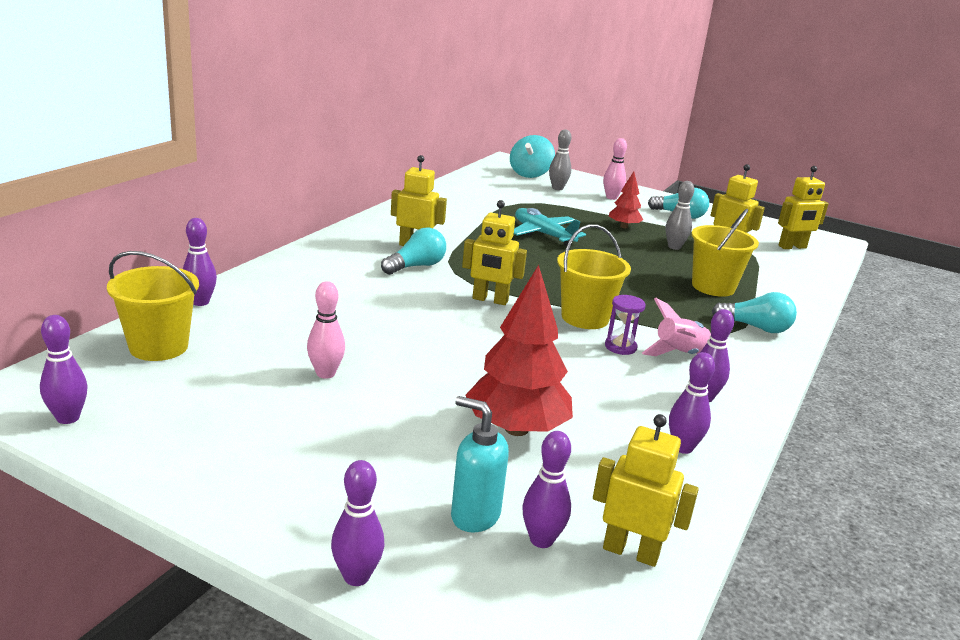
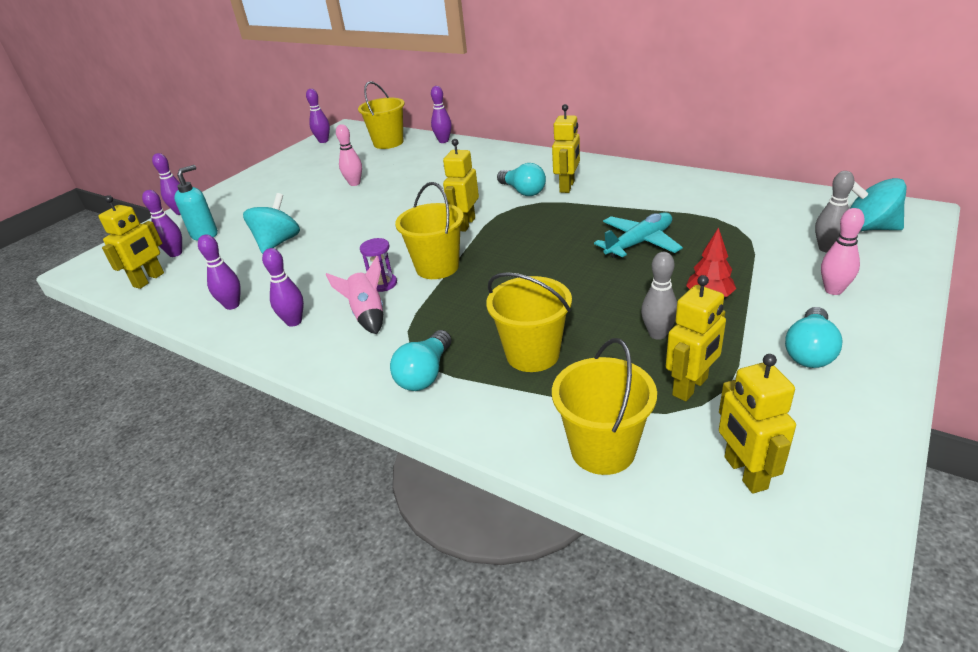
camera: 100 degrees right, 10 degrees up
(516, 429) = (278, 243): red tree -> turquoise spinning top
(798, 276) = (603, 449): none -> yellow bucket

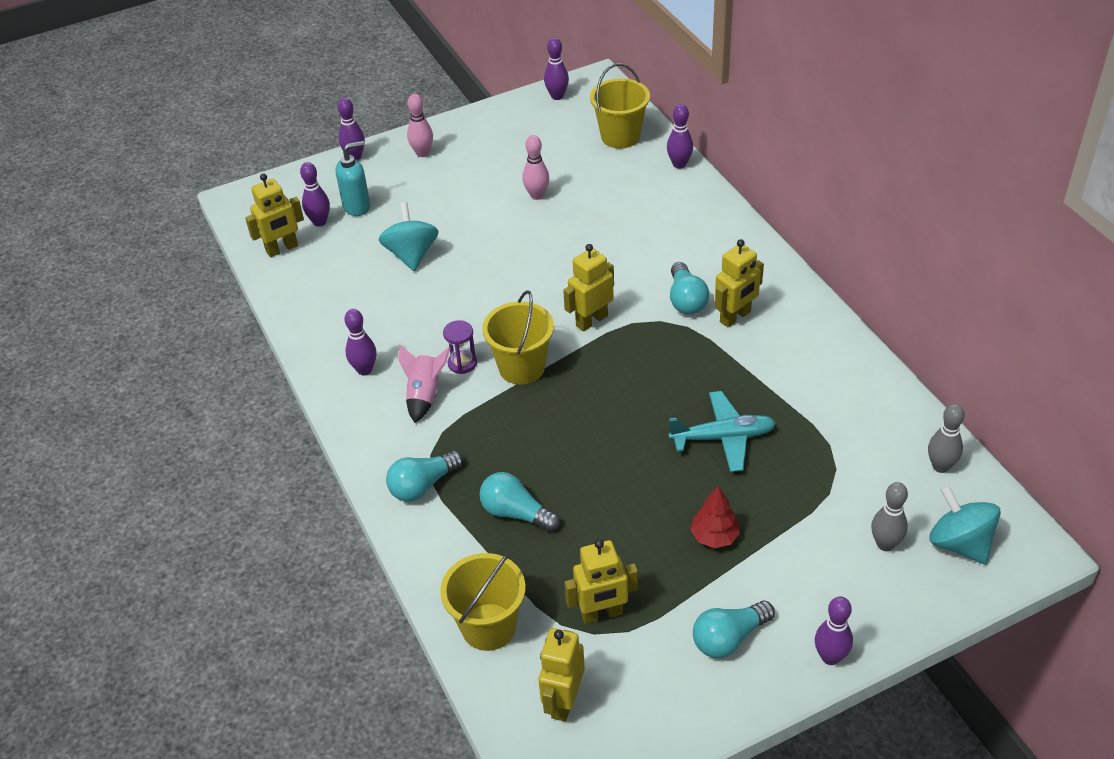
camera: 30 degrees right, 10 degrees up
(232, 305) = (329, 321): purple bowling pin -> purple bowling pin (830, 657)
(278, 243) = (411, 254): turquoise spinning top -> turquoise spinning top turned 60 degrees counterclockwise
(532, 354) = (516, 513): yellow bucket -> turquoise light bulb
(657, 334) = (630, 550): grey bowling pin -> grey bowling pin (940, 466)
(833, 290) = (828, 593): pink bowling pin -> pink bowling pin (422, 153)

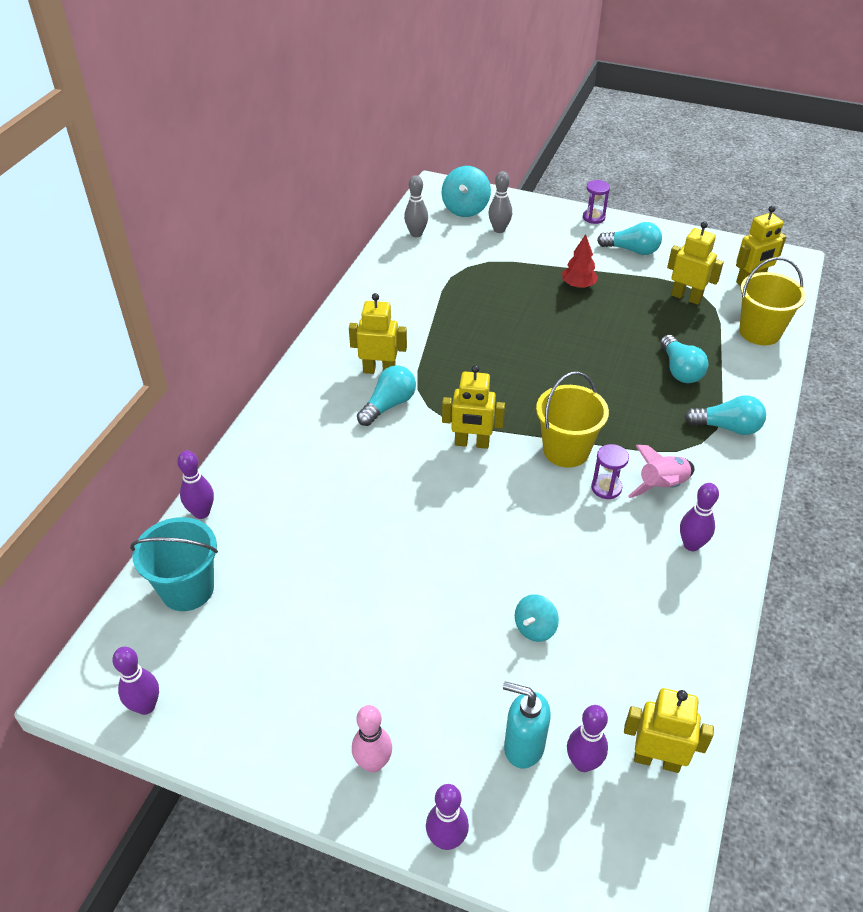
camera: 135 degrees left, 0 degrees up
(411, 254) = (535, 628): turquoise spinning top -> turquoise spinning top, size x0.61
(537, 195) = (349, 591): pink bowling pin -> none
(620, 136) = (187, 589): yellow bucket -> turquoise bucket
(723, 437) = (500, 319): turquoise plane -> none
(830, 657) = (593, 217): purple bowling pin -> purple hourglass

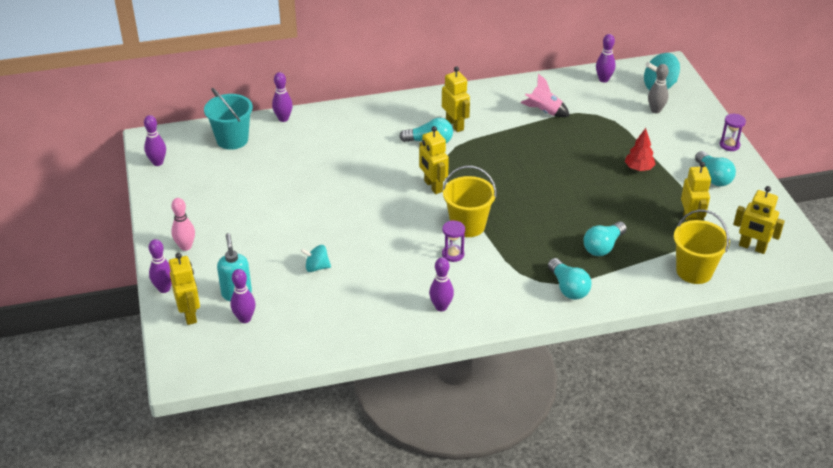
camera: 55 degrees right, 5 degrees down
(416, 234) = (603, 79): grey bowling pin -> purple bowling pin
(657, 760) = (269, 346): yellow robot -> yellow robot (189, 314)
(662, 486) = (479, 277): pink rocket -> pink rocket (544, 112)

